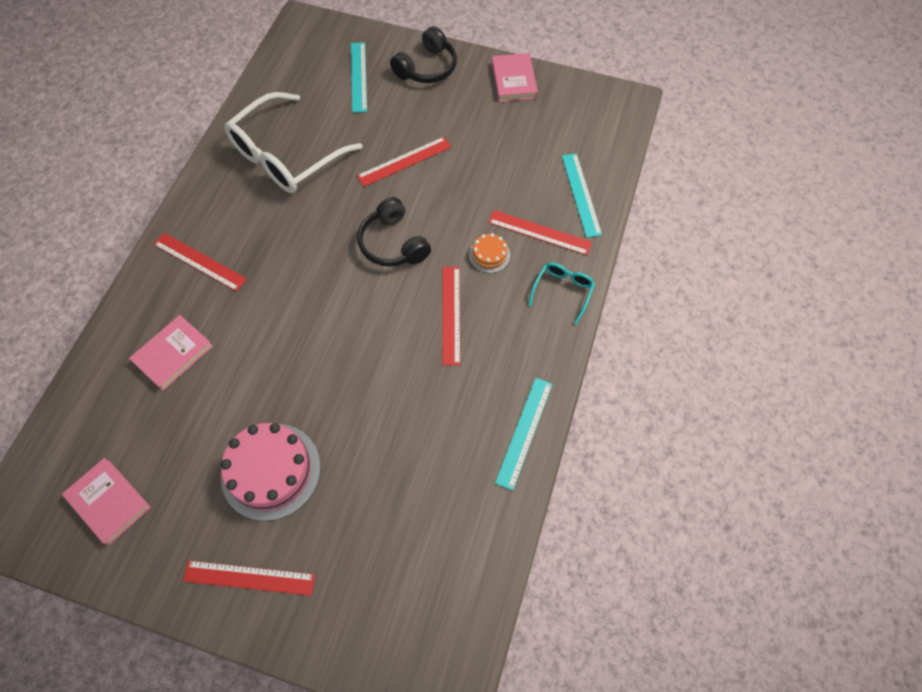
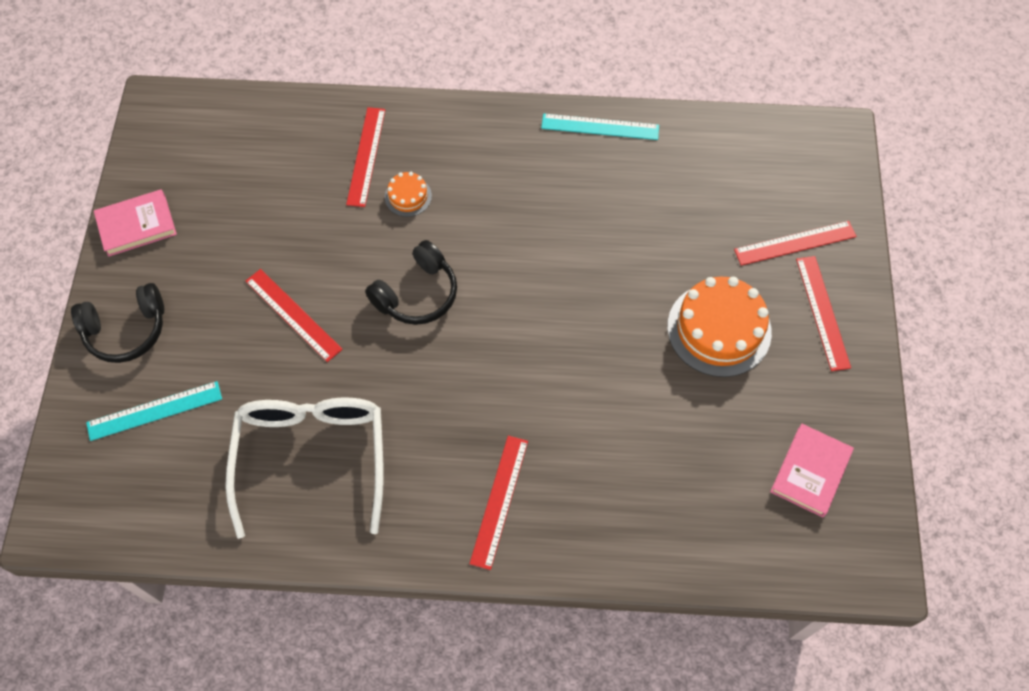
camera: 105 degrees left, 0 degrees up
(173, 354) = (628, 479): pink book -> none
(271, 471) = (719, 329): pink cake -> orange cake
(286, 156) = (312, 457): white glasses -> white glasses turned 120 degrees counterclockwise
(427, 67) = (126, 330): black headphones -> black headphones turned 135 degrees clockwise
(451, 314) = (492, 215): red ruler -> red ruler (795, 243)
(563, 291) = (435, 123): turquoise glasses -> none
(581, 194) = (305, 127): turquoise ruler -> none

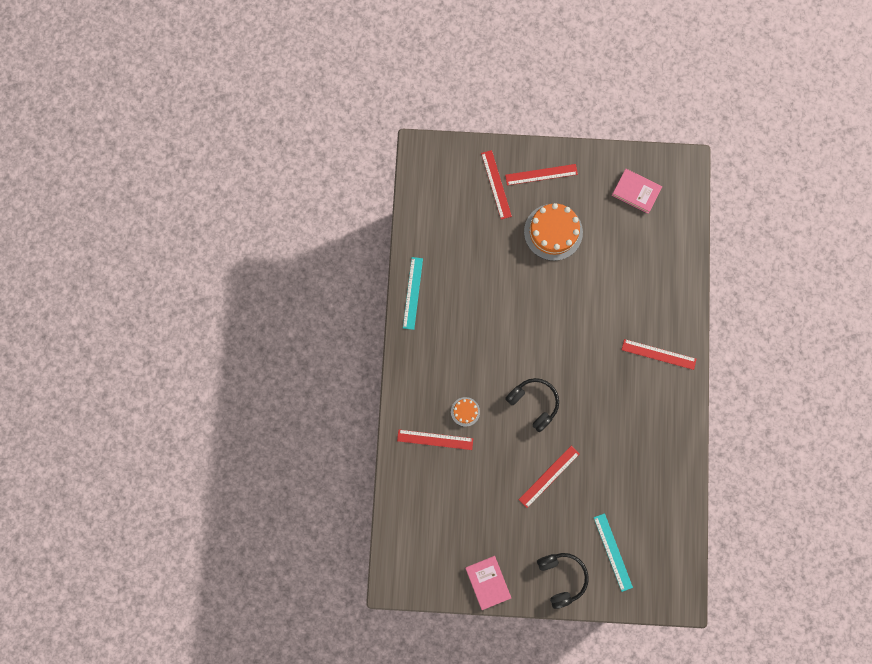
camera: 90 degrees left, 15 degrees up
(312, 457) = (637, 458): white glasses -> none

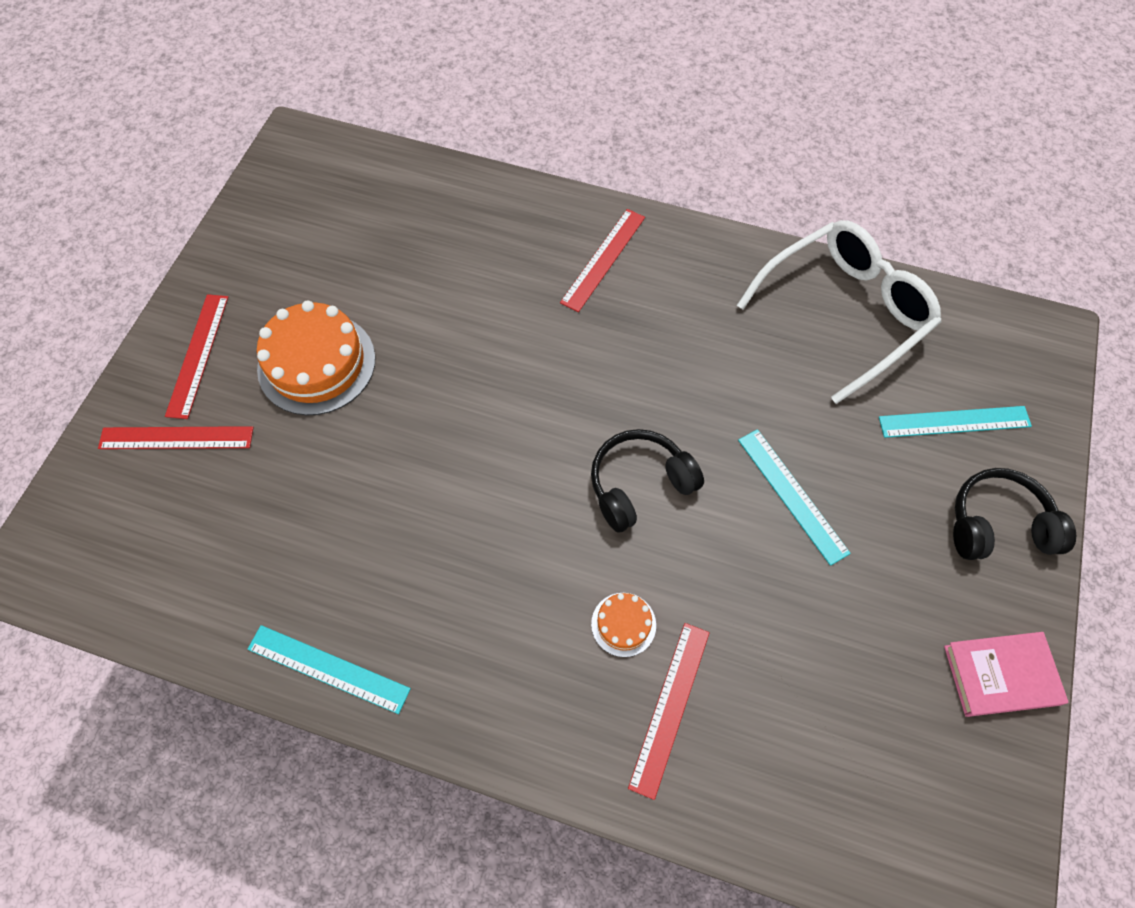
camera: 75 degrees left, 15 degrees down
(549, 476) = (792, 495): red ruler -> turquoise ruler
(636, 192) = (304, 219): pink book -> none
(663, 488) = (844, 312): none -> white glasses

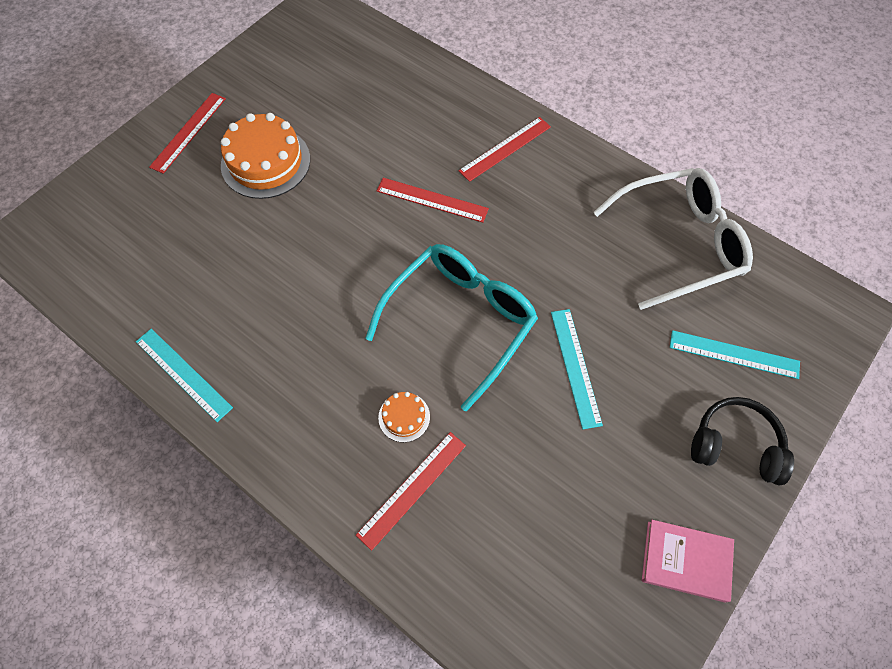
camera: 20 degrees right, 0 degrees up
(176, 438) = (150, 184): red ruler -> red ruler (432, 200)
(639, 485) = (460, 320): black headphones -> turquoise glasses

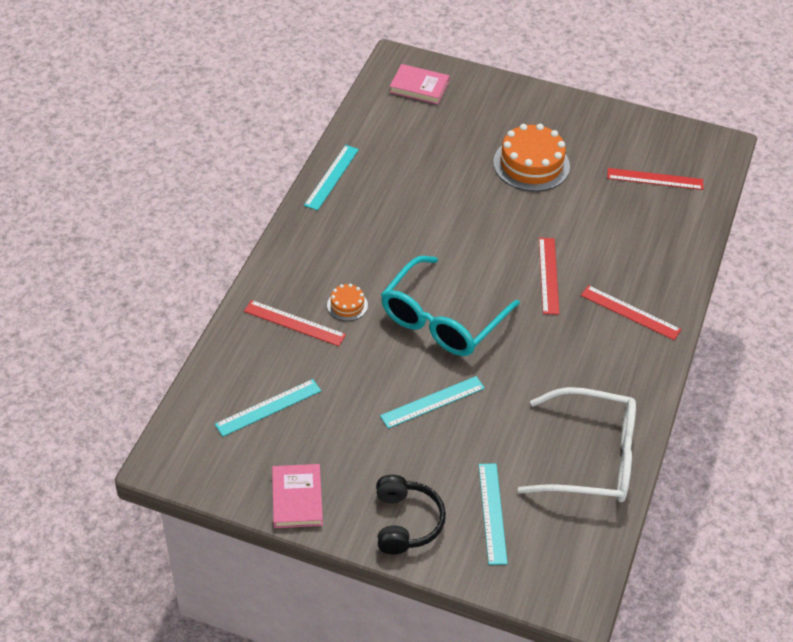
camera: 70 degrees right, 15 degrees down
(81, 230) = (419, 87): none -> pink book
(188, 132) = (535, 112): red ruler -> red ruler (655, 179)
(460, 320) = (442, 320): turquoise glasses -> turquoise glasses turned 105 degrees clockwise
(539, 560) = (268, 407): none -> turquoise ruler
(679, 243) = (591, 458): white glasses -> white glasses turned 45 degrees counterclockwise

